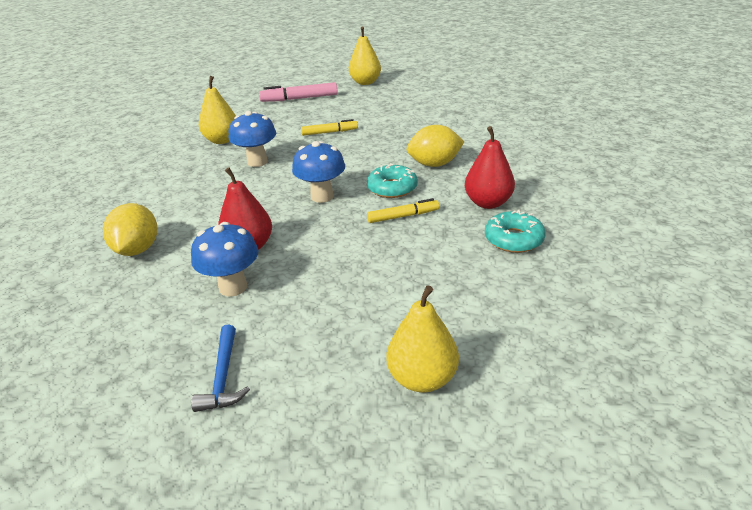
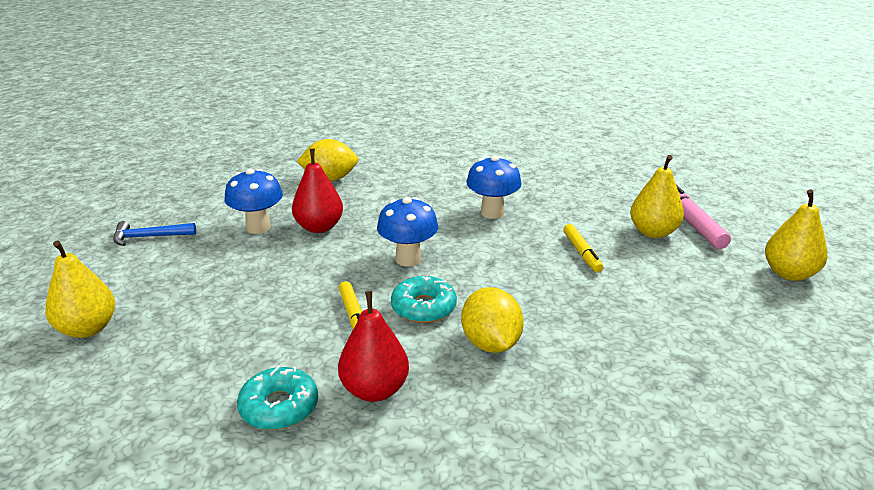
camera: 85 degrees right, 5 degrees down
(222, 140) = (545, 186): yellow pear -> yellow pear (653, 232)

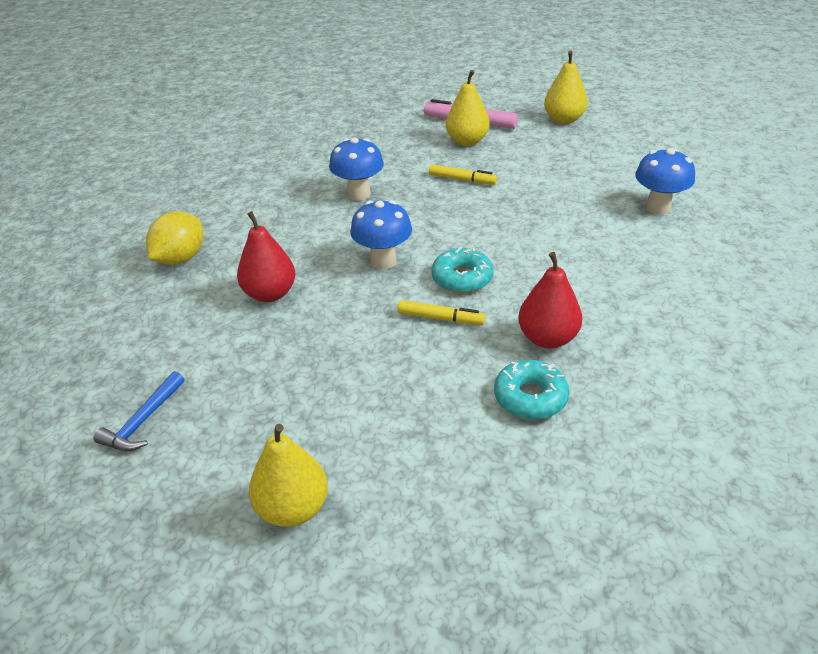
camera: 55 degrees left, 10 degrees up
(258, 227) = (221, 333): blue mushroom -> blue mushroom (658, 207)
(490, 343) = (536, 263): yellow lemon -> none

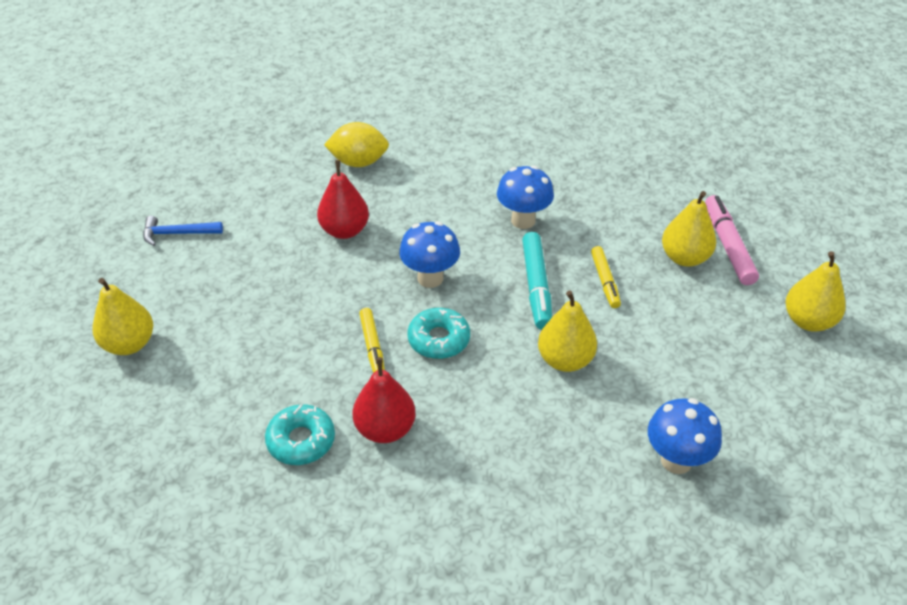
camera: 60 degrees right, 5 degrees up
(441, 211) = (536, 286): none -> turquoise marker
(531, 223) = (565, 360): none -> yellow pear

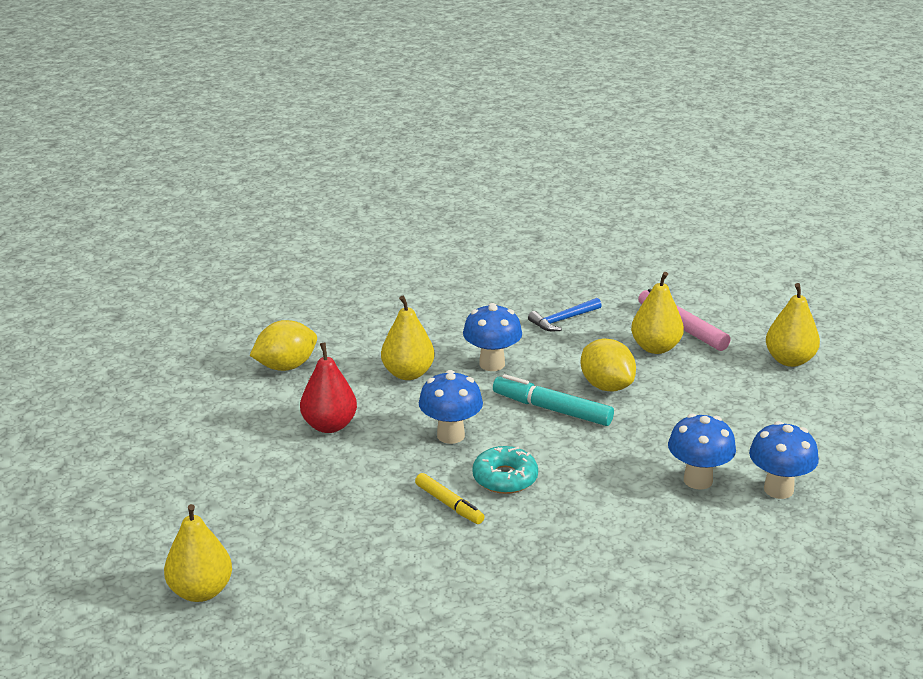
camera: 30 degrees left, 15 degrees down
(177, 234) = (152, 485): blue hammer -> blue hammer (563, 320)
(301, 440) = (456, 598): turquoise donut -> none
(385, 429) = (523, 560): red pear -> none
(536, 286) = (552, 409): turquoise marker -> turquoise marker turned 150 degrees clockwise
(565, 360) = (627, 454): yellow pear -> yellow pear (408, 373)
(605, 281) = (606, 386): yellow marker -> yellow lemon
(606, 416) = (698, 480): none -> blue mushroom

